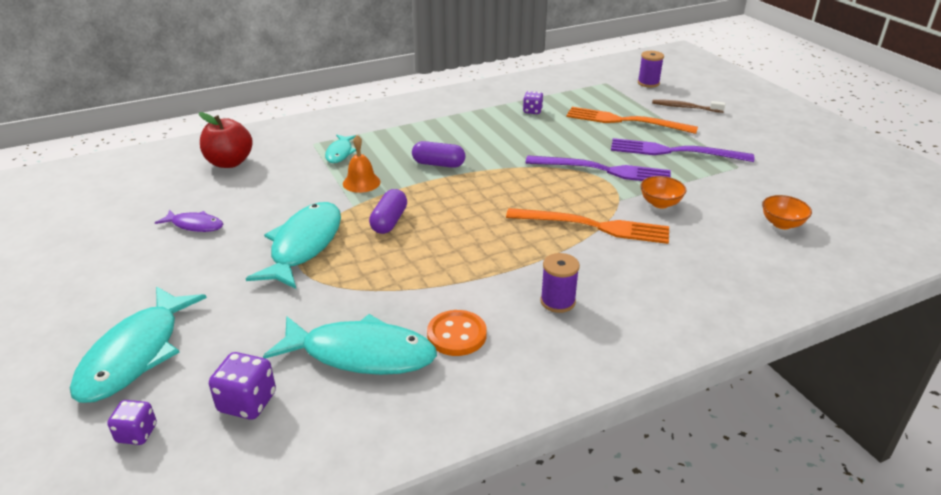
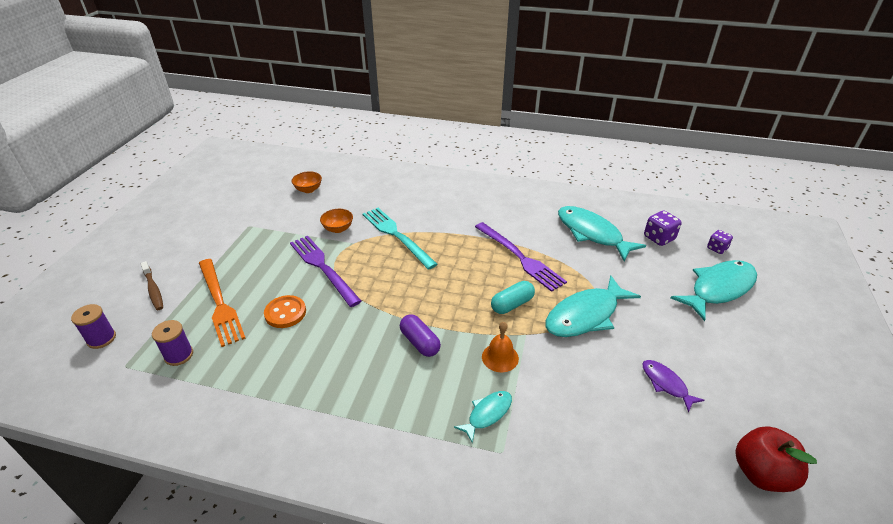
camera: 140 degrees left, 5 degrees up
(229, 162) = (609, 471): red apple -> red apple (761, 473)
(389, 221) = (512, 304): purple capsule -> turquoise capsule
(456, 335) = (538, 220): orange button -> orange button (285, 313)
(532, 111) = (255, 365): purple dice -> none
(557, 301) = (473, 211): purple spool -> purple spool (179, 355)
(593, 226) = (397, 236): orange fork -> turquoise fork
(675, 152) = (254, 256): purple fork -> purple fork (519, 257)

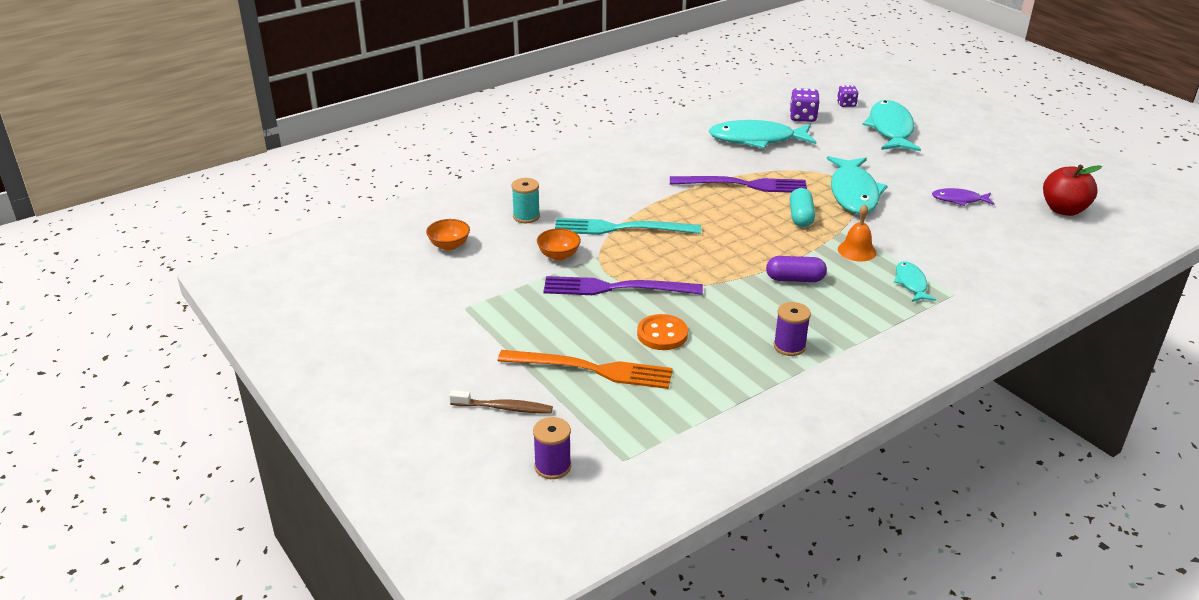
camera: 50 degrees left, 5 degrees down
(179, 355) = (649, 419): purple spool -> purple spool (789, 346)
(369, 197) = (526, 216): none -> turquoise spool

